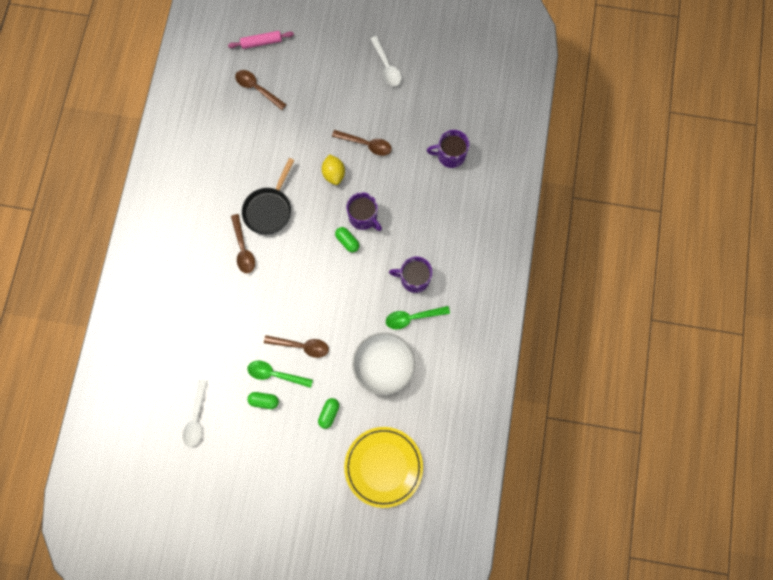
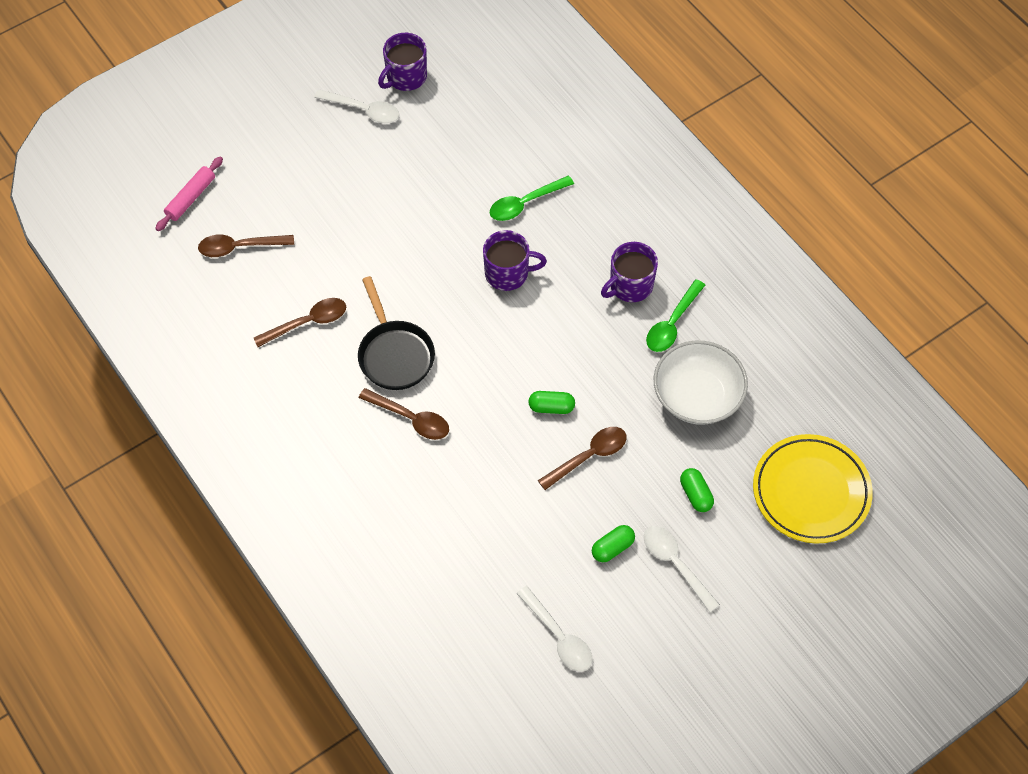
camera: 45 degrees left, 15 degrees down
(275, 374) = (593, 510): green spoon -> green spoon (525, 203)
(283, 437) = (675, 564): none -> white spoon
(334, 174) = (426, 259): yellow lemon -> none
(347, 241) = (518, 311): green capsule -> green capsule (551, 407)
(366, 144) = (428, 202): brown spoon -> brown spoon (307, 323)
(450, 155) = (530, 139): purple mug -> purple mug (405, 77)

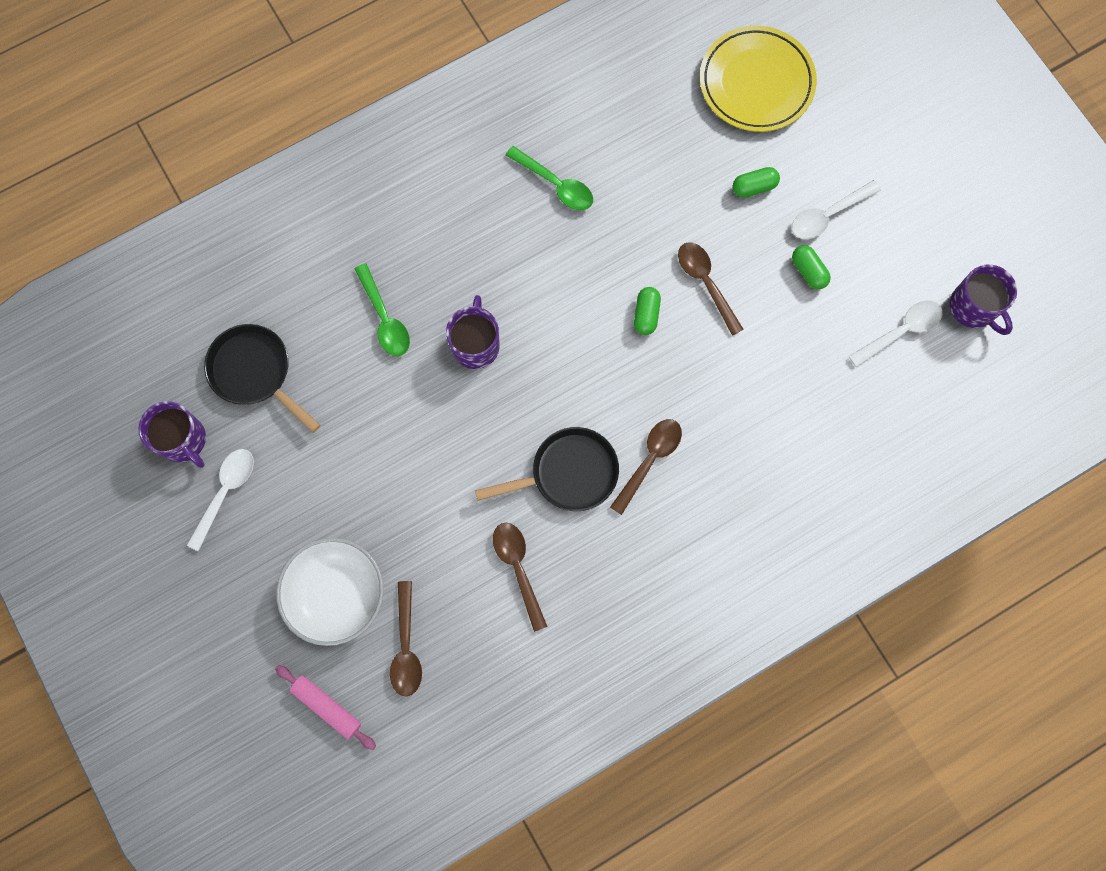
camera: 85 degrees left, 15 degrees up
(467, 118) = (255, 372): none -> black pan
(630, 286) = (505, 220): purple mug -> purple mug (973, 307)
(697, 396) = (643, 171): white bowl -> white bowl (336, 594)

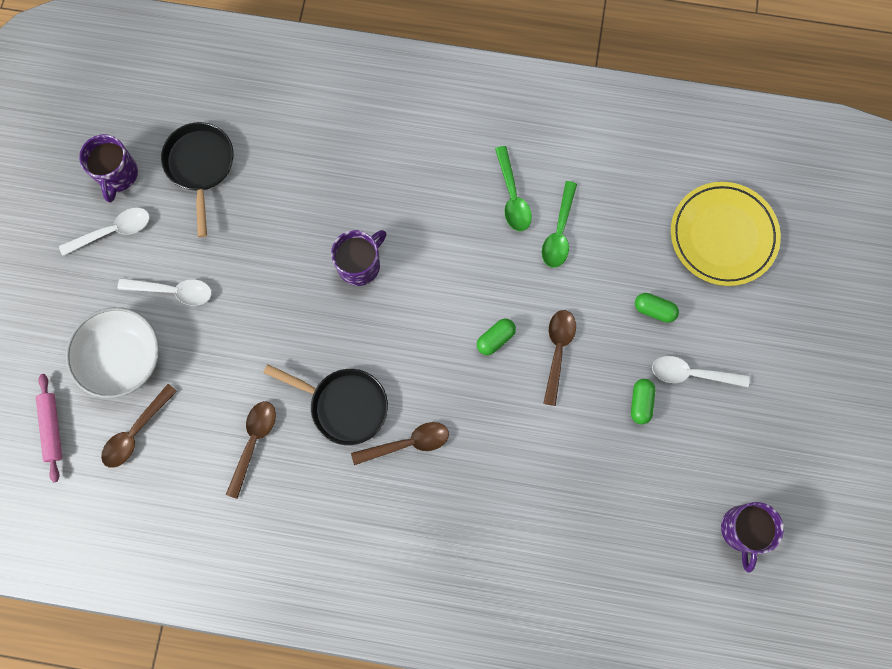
camera: 40 degrees right, 0 degrees up
(384, 318) = (315, 197): green spoon -> green spoon (559, 232)
(900, 331) = (671, 502): white spoon -> white spoon (173, 291)

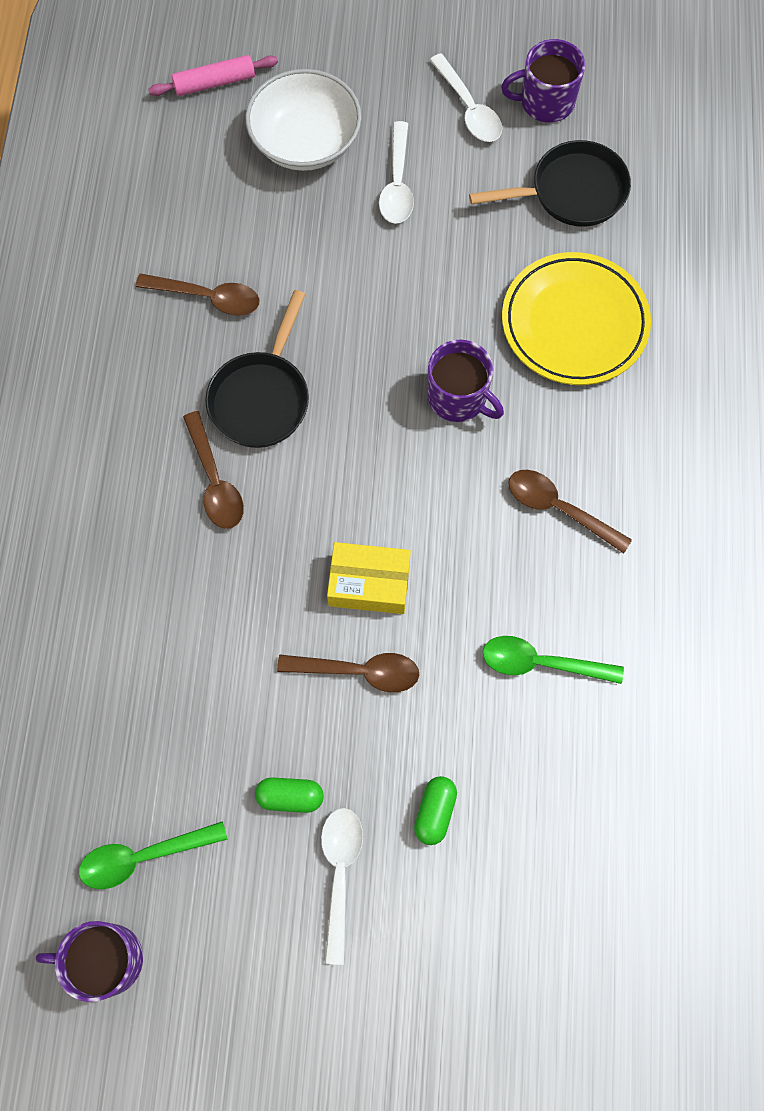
camera: 85 degrees right, 5 degrees down
(136, 432) = (214, 168): brown spoon -> brown spoon (559, 509)
(495, 339) = (369, 583): green capsule -> yellow box
(512, 196) = (588, 592): green spoon -> green spoon (144, 856)
(723, 236) = (568, 919): yellow plate -> yellow plate (574, 323)

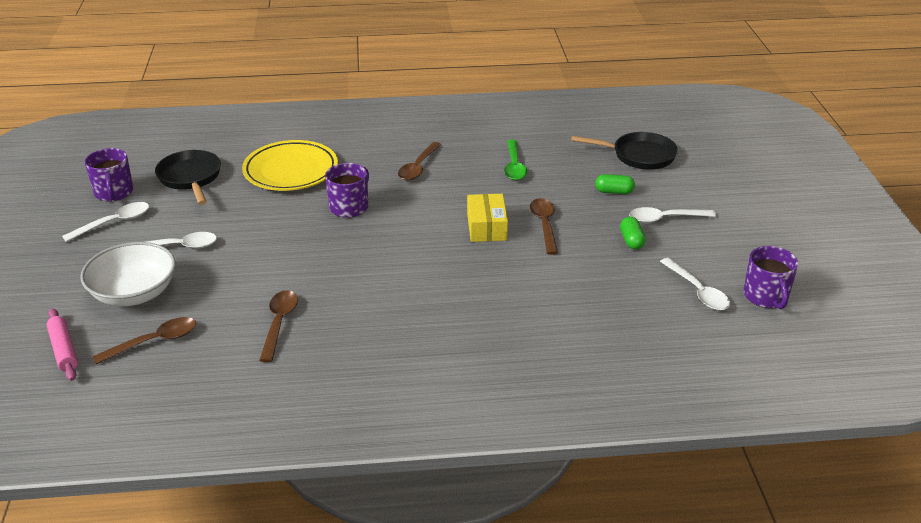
camera: 100 degrees left, 35 degrees down
(144, 856) = (697, 291): green spoon -> white spoon
(215, 480) = (431, 298): brown spoon -> brown spoon (154, 342)
(262, 397) = (362, 286): black pan -> black pan (639, 156)

